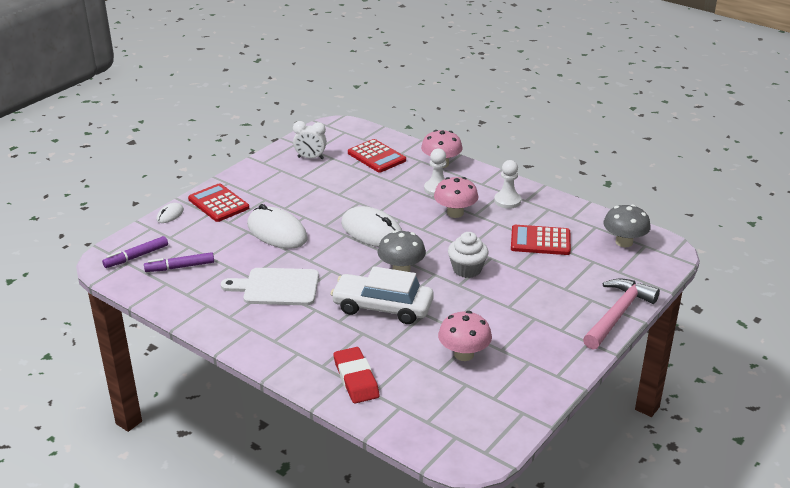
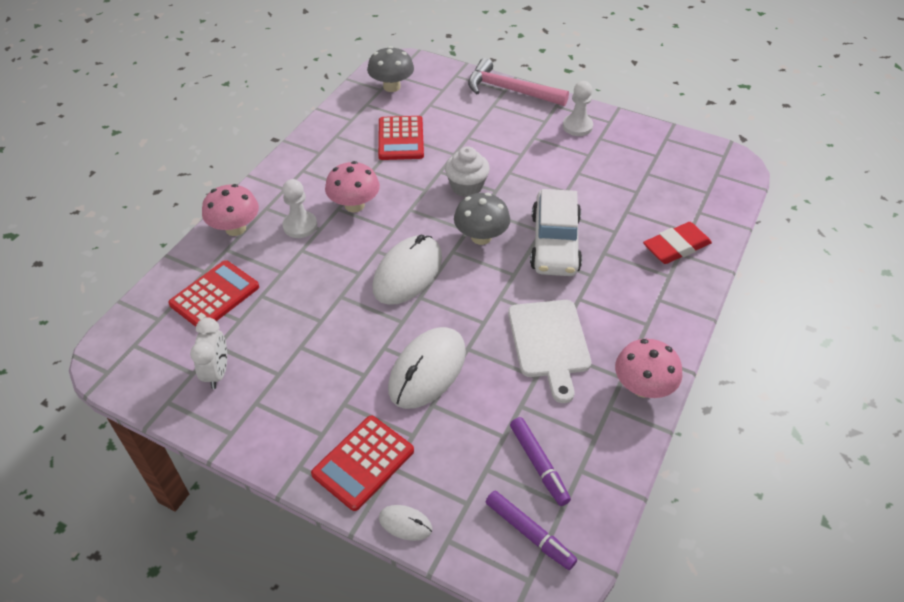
camera: 100 degrees left, 15 degrees up
(464, 354) = (606, 178): pink mushroom -> pink mushroom (643, 387)
(507, 201) = (322, 166): white pawn -> white pawn (577, 126)

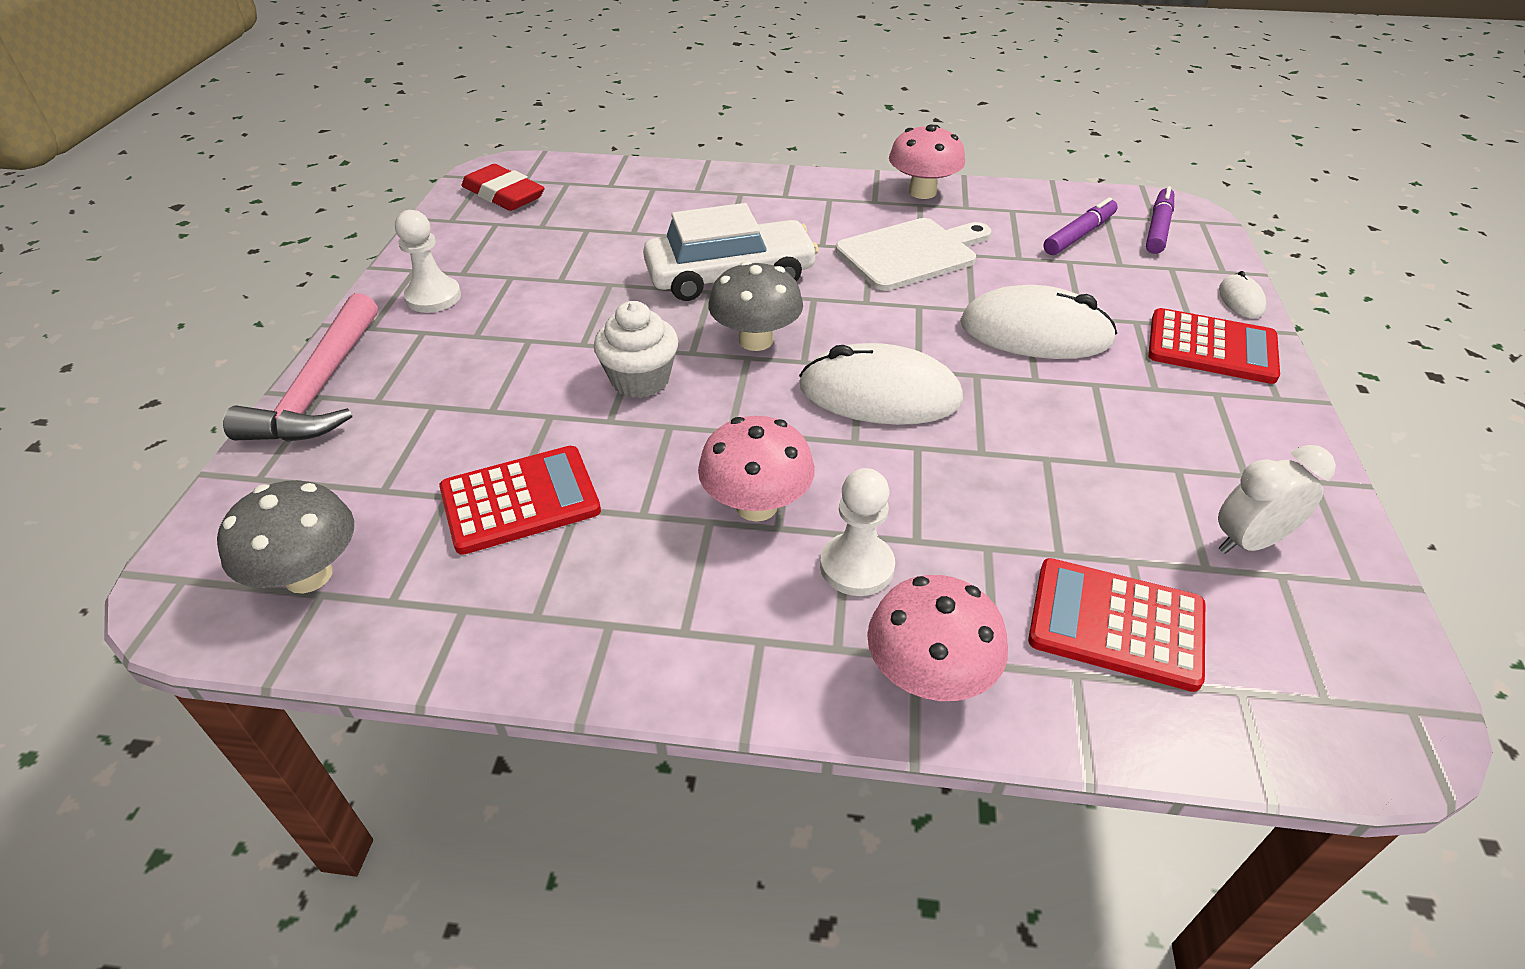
camera: 110 degrees left, 5 degrees down
(676, 247) = (686, 193): red eraser -> red eraser (504, 194)

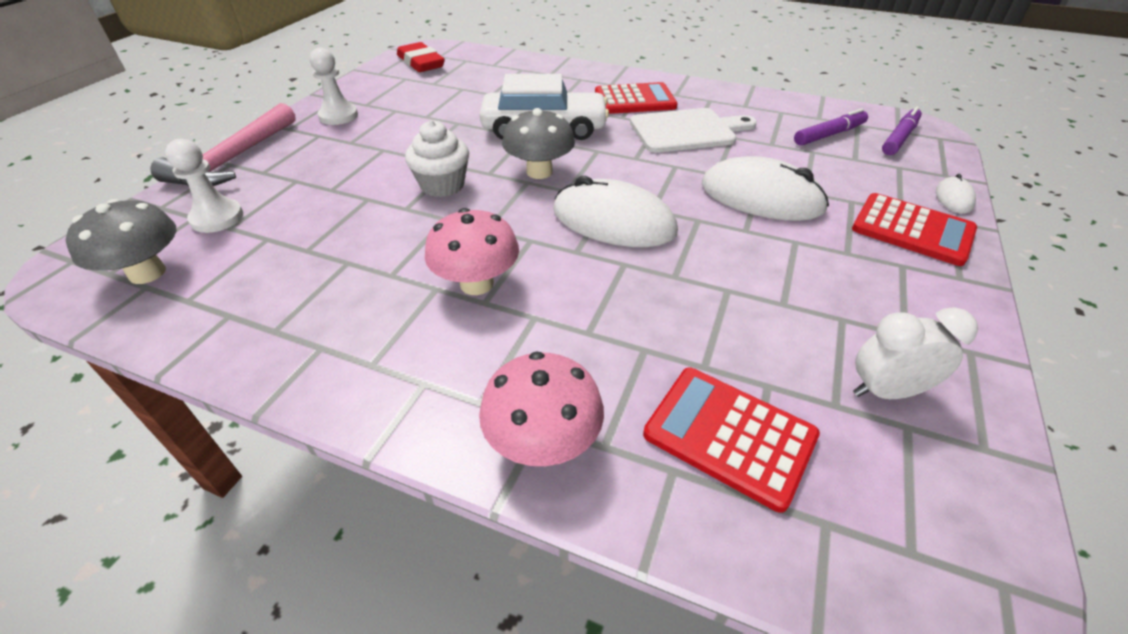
camera: 15 degrees right, 0 degrees up
(520, 500) = (313, 250): red calculator -> red calculator (634, 100)
(856, 566) = (529, 343): white pawn -> white pawn (217, 218)
(922, 192) = (715, 92): pink mushroom -> none

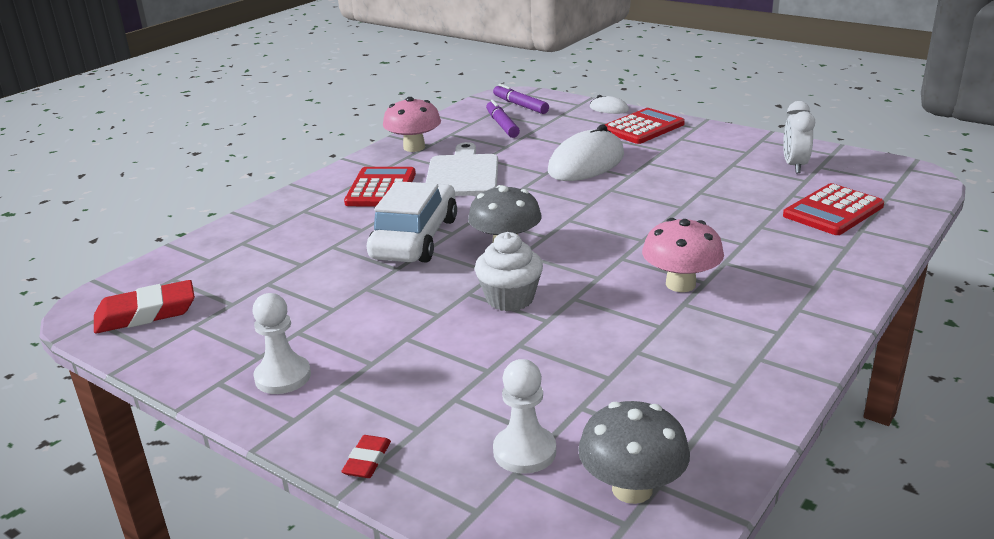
camera: 75 degrees left, 15 degrees down
(233, 159) = (367, 460): pink hammer -> red eraser
(543, 442) = (847, 266): pink mushroom -> pink mushroom (414, 147)
(613, 221) = (603, 221): white mouse -> none

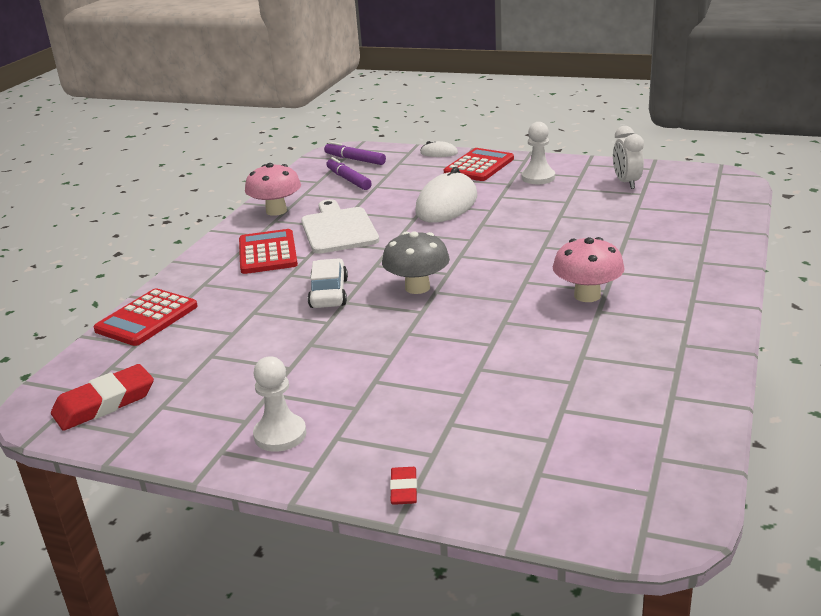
camera: 15 degrees left, 0 degrees up
(415, 238) = (329, 293): white car -> white car, size x0.63
(510, 299) = (448, 331): white cupcake -> none
(524, 451) = (536, 454): white pawn -> white pawn (538, 177)
(632, 489) = (640, 465): grey mushroom -> none
(833, 211) = (678, 216): red calculator -> red calculator (147, 318)

